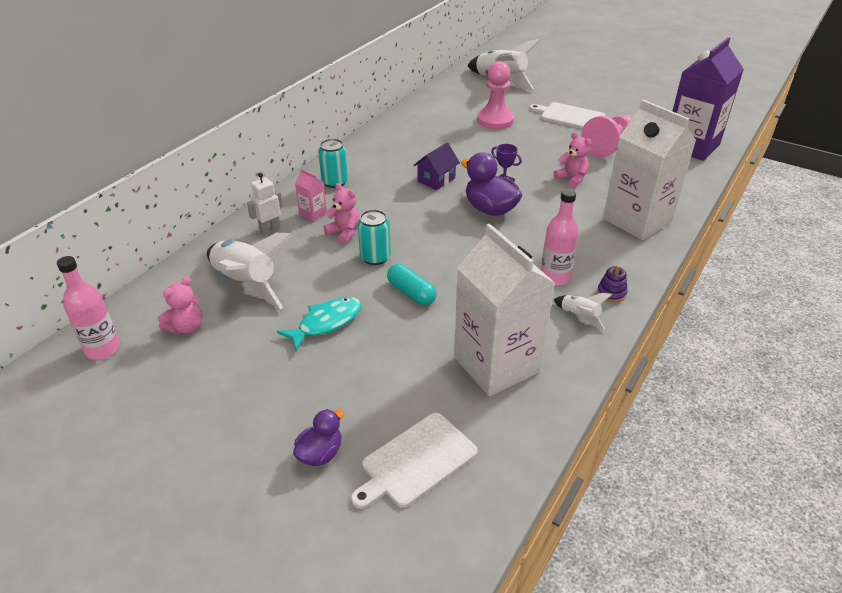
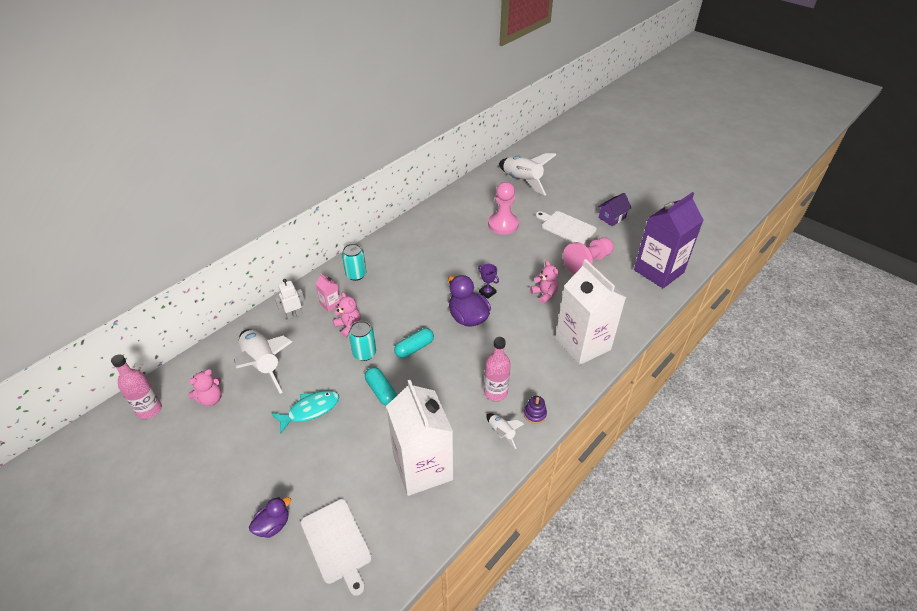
camera: 10 degrees right, 5 degrees up
(416, 461) = (337, 543): white cutting board -> white cutting board turned 90 degrees counterclockwise
(436, 180) = (435, 282): purple house -> purple house (612, 218)
(436, 245) = (414, 348): none -> turquoise capsule

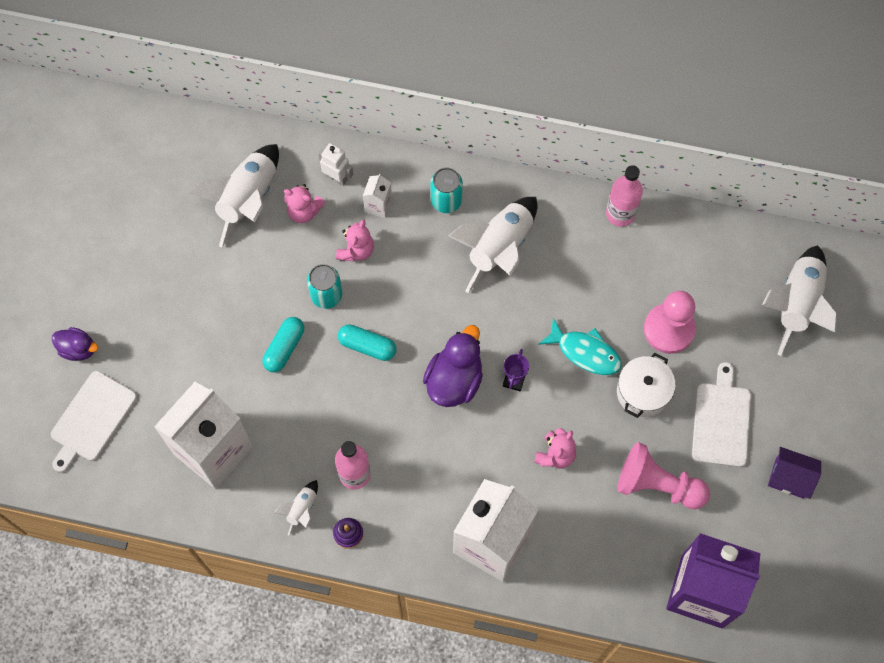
camera: 60 degrees right, 25 degrees up
(149, 410) = (131, 134): pink bottle -> pink bottle (620, 213)
(211, 399) = (176, 182): pink teddy bear -> pink teddy bear (304, 211)
(310, 410) = (219, 291): turquoise fish -> turquoise fish (585, 352)
(330, 304) = (378, 205): pink carton -> white carton
(404, 265) = (499, 248): none -> white rocket
(531, 247) = (642, 392): none -> white pot

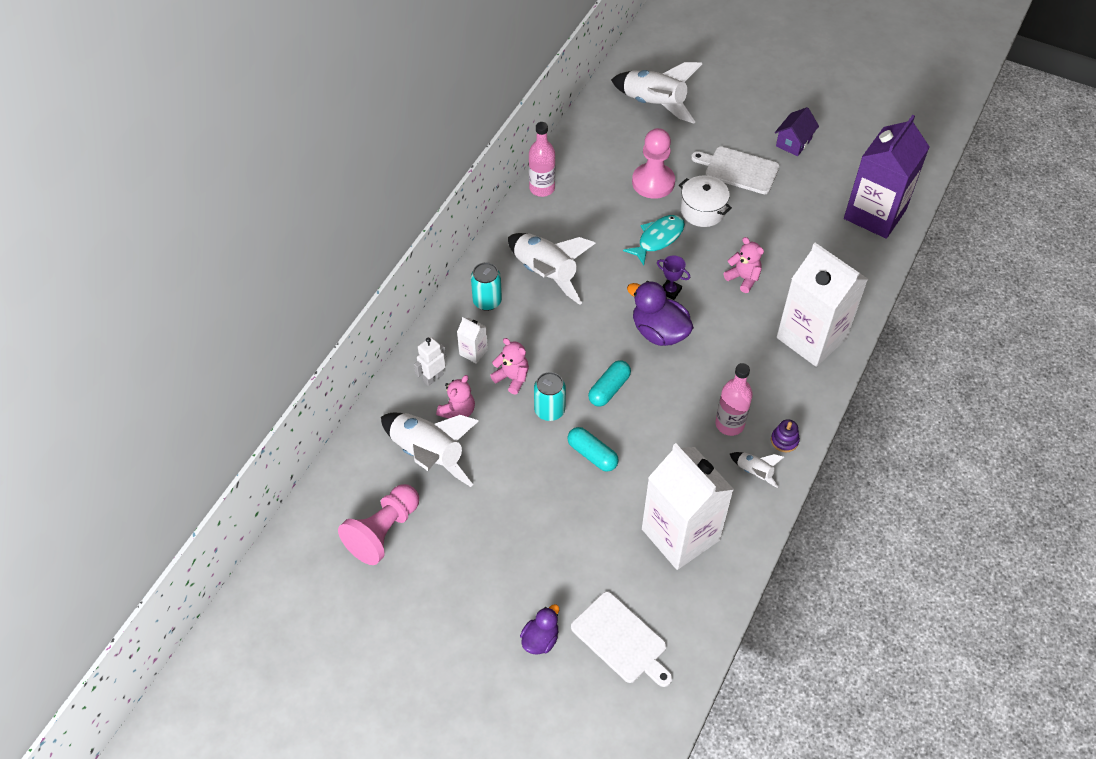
camera: 75 degrees left, 15 degrees down
(657, 485) = (783, 220): pink pawn -> pink pawn (383, 531)

